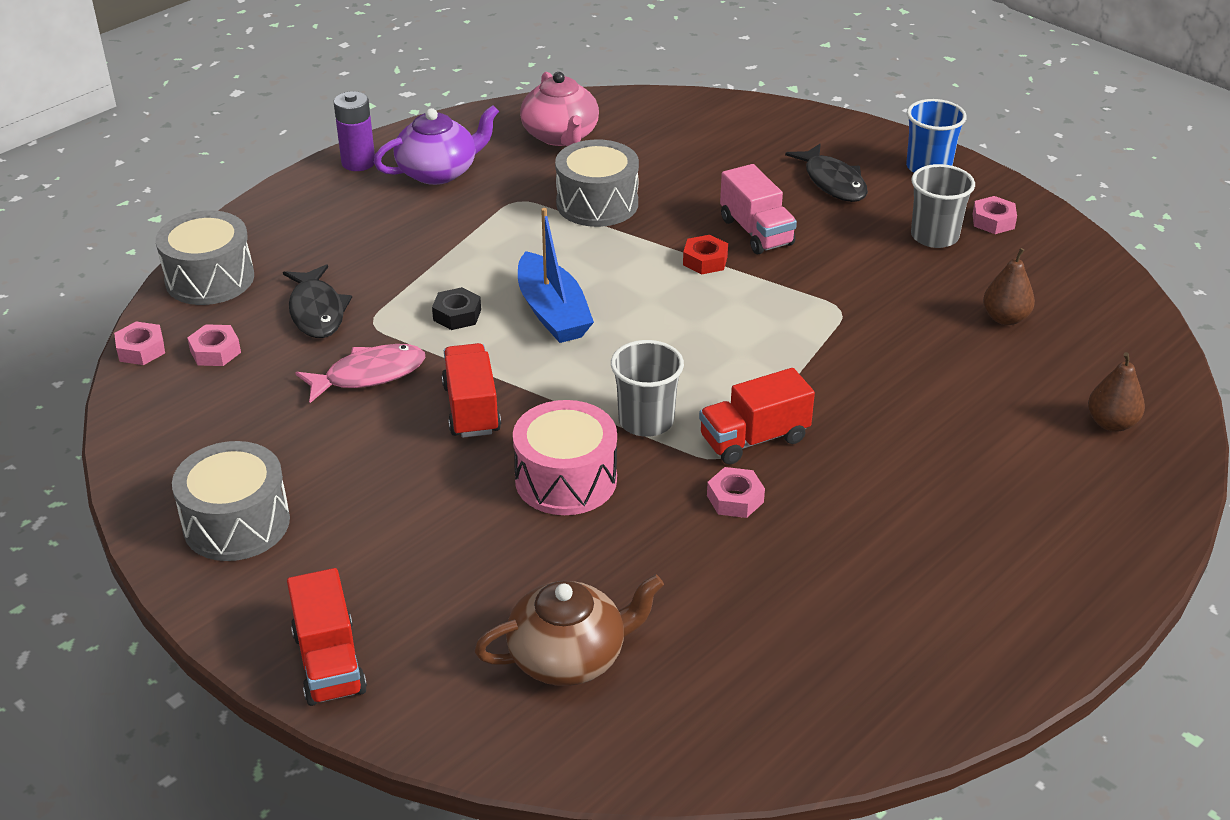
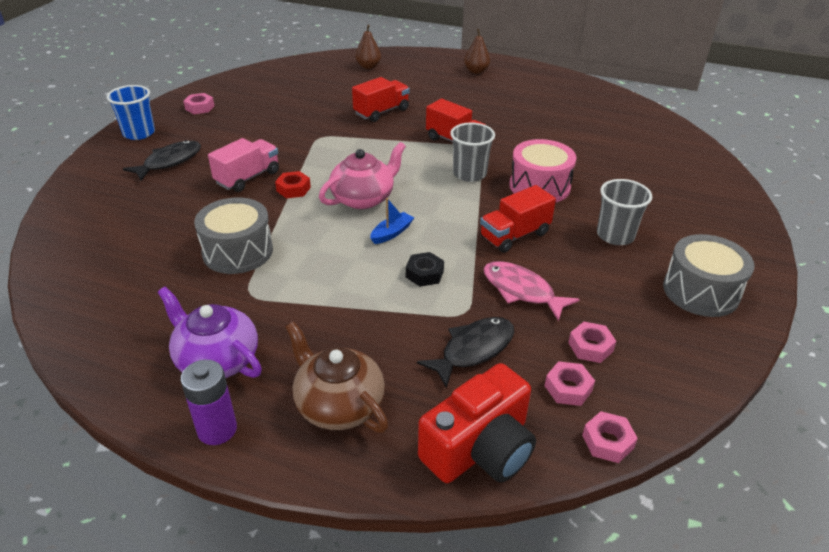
camera: 115 degrees left, 0 degrees up
(210, 279) = (480, 448): grey drum -> red camera
(329, 662) = (736, 218): red truck -> red truck (381, 112)
(552, 312) = (391, 233): blue boat -> blue boat, size x0.53
(560, 136) = (125, 302): pink teapot -> pink teapot (363, 198)
(569, 656) = (646, 156): brown teapot -> brown teapot (338, 404)
(735, 499) = (504, 138): pink nut -> pink nut (590, 347)
(934, 236) = (225, 121): grey cup -> grey cup (615, 235)
(1005, 318) = (299, 95): brown pear -> brown pear (476, 71)

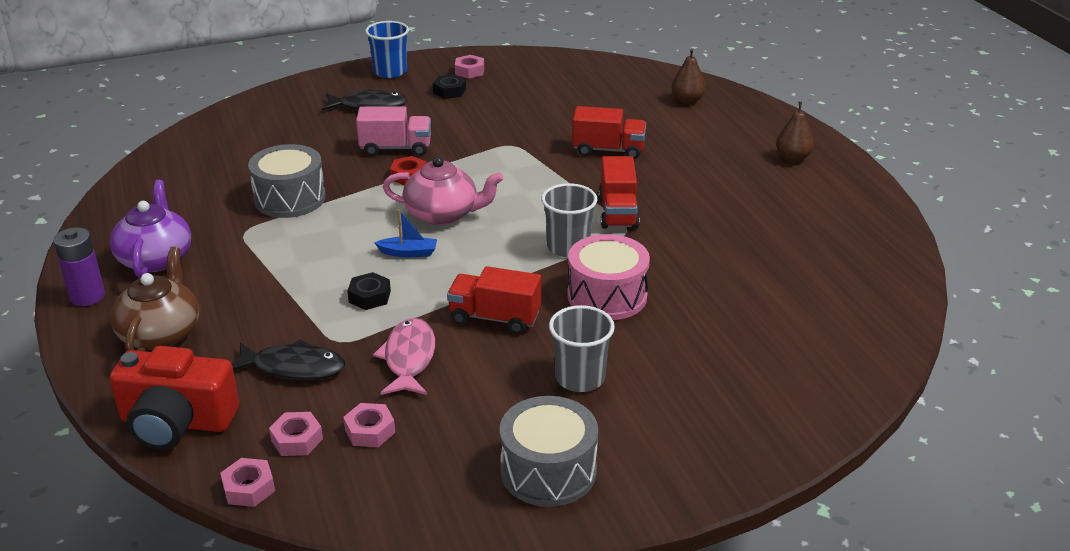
camera: 50 degrees right, 5 degrees down
(211, 125) = (449, 91): none -> black nut

